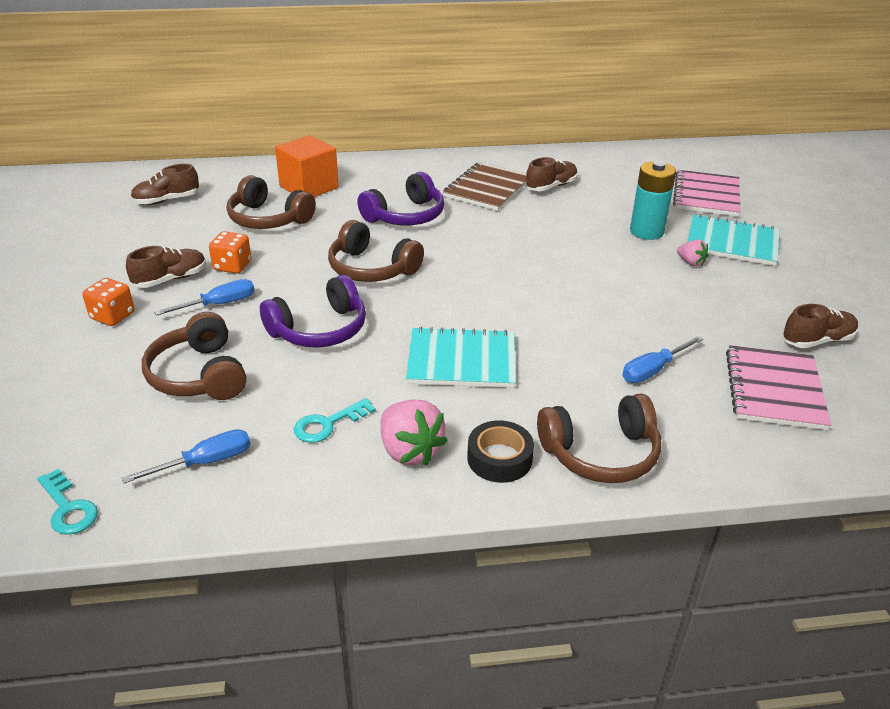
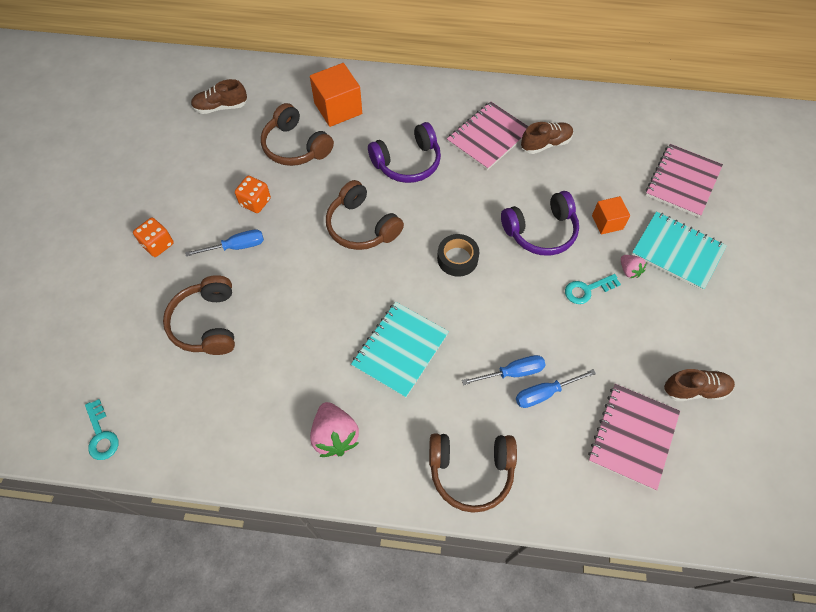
camera: 15 degrees right, 25 degrees up
(170, 279) = (206, 209): brown shoe -> none
(205, 462) = (195, 413): blue screwdriver -> blue screwdriver (512, 372)
(319, 329) = (304, 291): purple headphones -> purple headphones (541, 231)
(328, 424) = (285, 395): turquoise key -> turquoise key (587, 290)
(461, 361) = (400, 350): turquoise notebook -> turquoise notebook turned 75 degrees counterclockwise
(487, 189) = (488, 137): brown notebook -> pink notebook
(499, 458) = (396, 459): black tape -> black tape (457, 258)
(646, 231) = (607, 222): turquoise battery -> orange cube

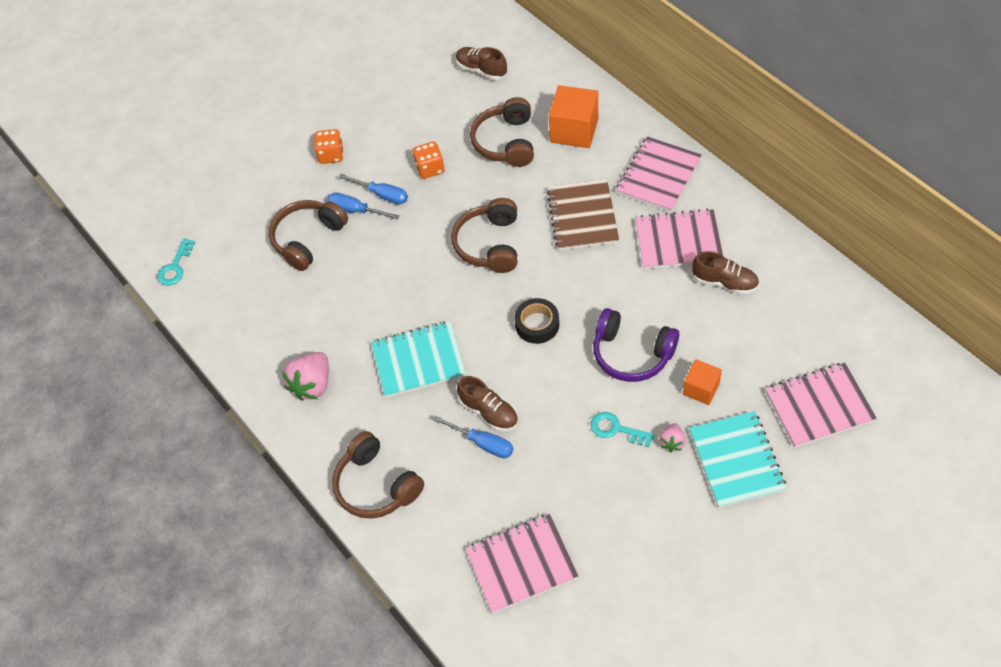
camera: 50 degrees right, 5 degrees down
(407, 162) = (582, 216): purple headphones -> brown notebook
(429, 103) = (658, 176): none -> pink notebook
(544, 393) = (490, 478): blue screwdriver -> blue screwdriver (355, 210)
(695, 389) = (614, 575): brown shoe -> brown shoe (489, 412)

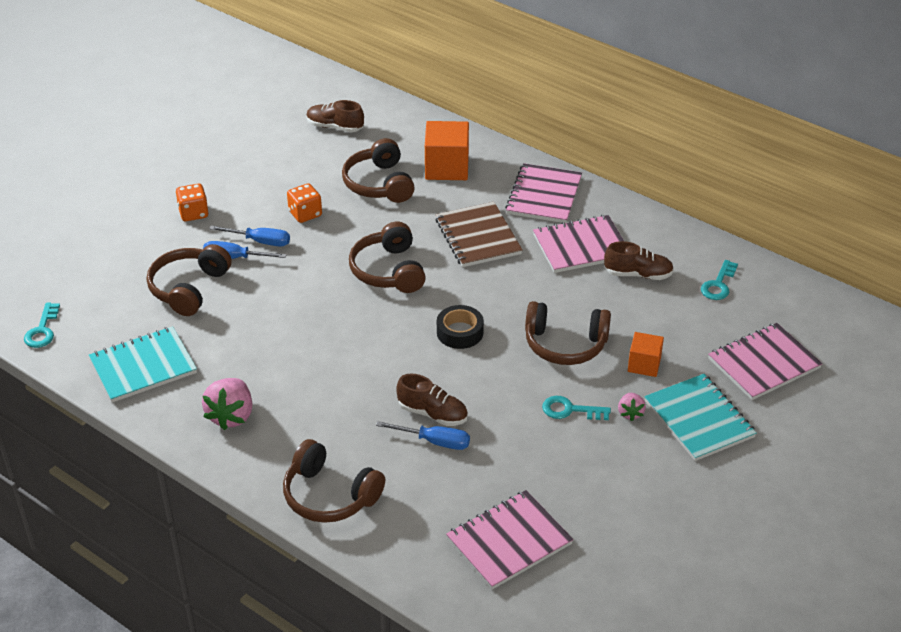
camera: 20 degrees left, 15 degrees down
(418, 361) = (343, 379): turquoise notebook -> turquoise notebook (143, 366)
(632, 353) = (565, 344): purple headphones -> brown headphones
(801, 306) = (718, 284): none -> turquoise key

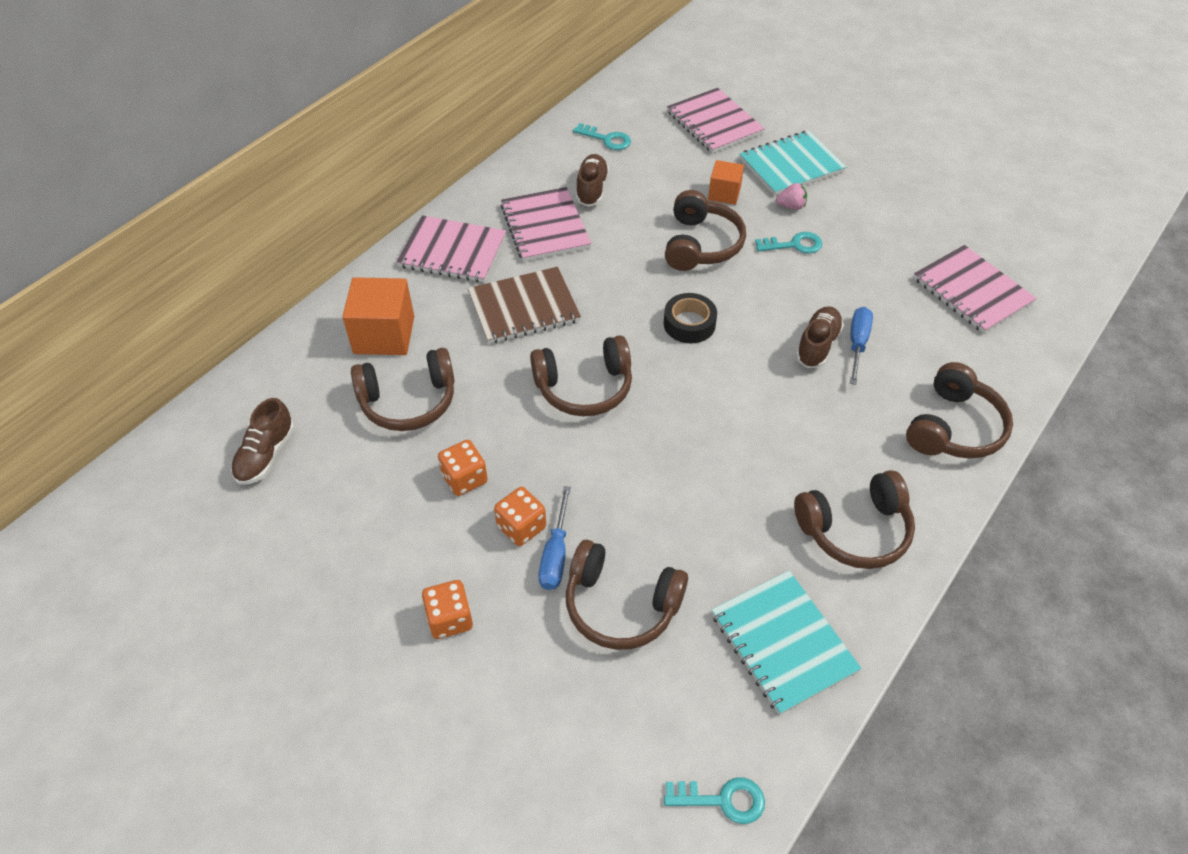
camera: 90 degrees left, 10 degrees up
(231, 416) = (855, 530): pink strawberry -> brown headphones
(260, 241) = (521, 527): blue screwdriver -> orange dice
(570, 410) = (794, 245): turquoise key -> turquoise key turned 105 degrees counterclockwise

